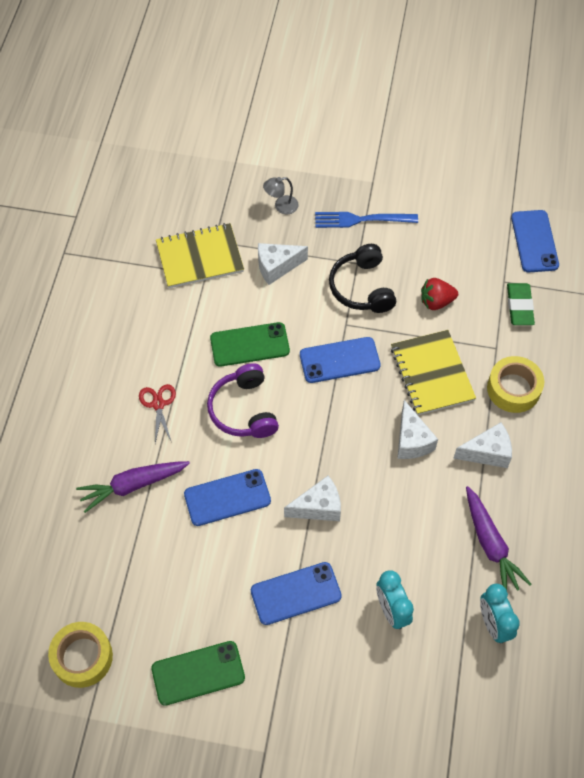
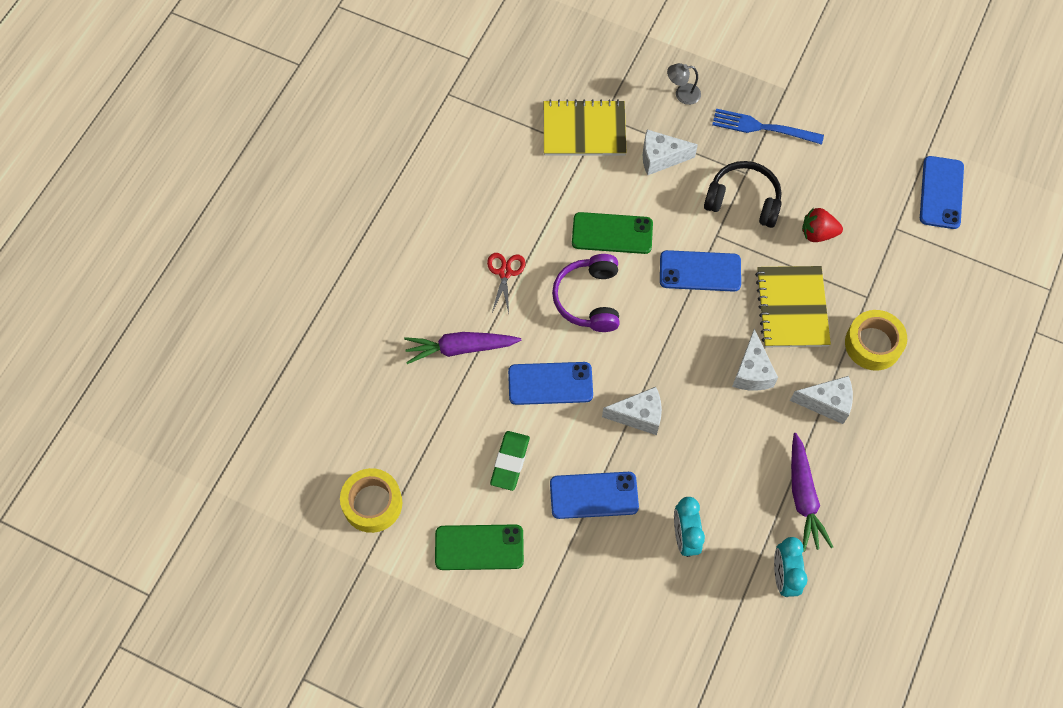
camera: 15 degrees right, 5 degrees up
(362, 287) = (743, 200): black headphones -> black headphones turned 105 degrees clockwise
(519, 306) = (904, 258): green eraser -> green eraser (510, 462)

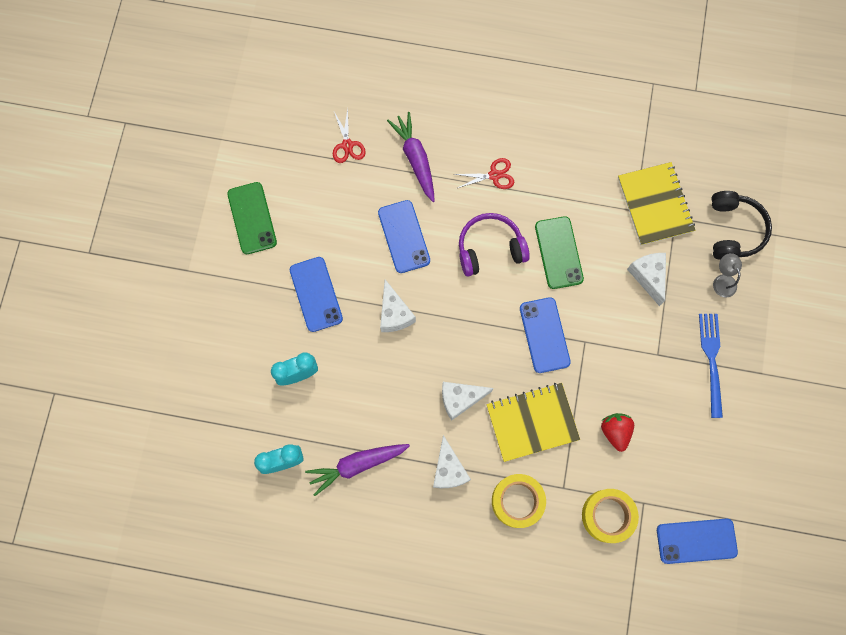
camera: 75 degrees right, 10 degrees up
(372, 503) = (268, 131): yellow tape -> yellow tape (607, 516)
(420, 418) = (347, 145): none -> red scissors
(510, 462) = (328, 222): green eraser -> none
(743, 200) = (628, 358): black headphones -> black headphones (734, 230)

